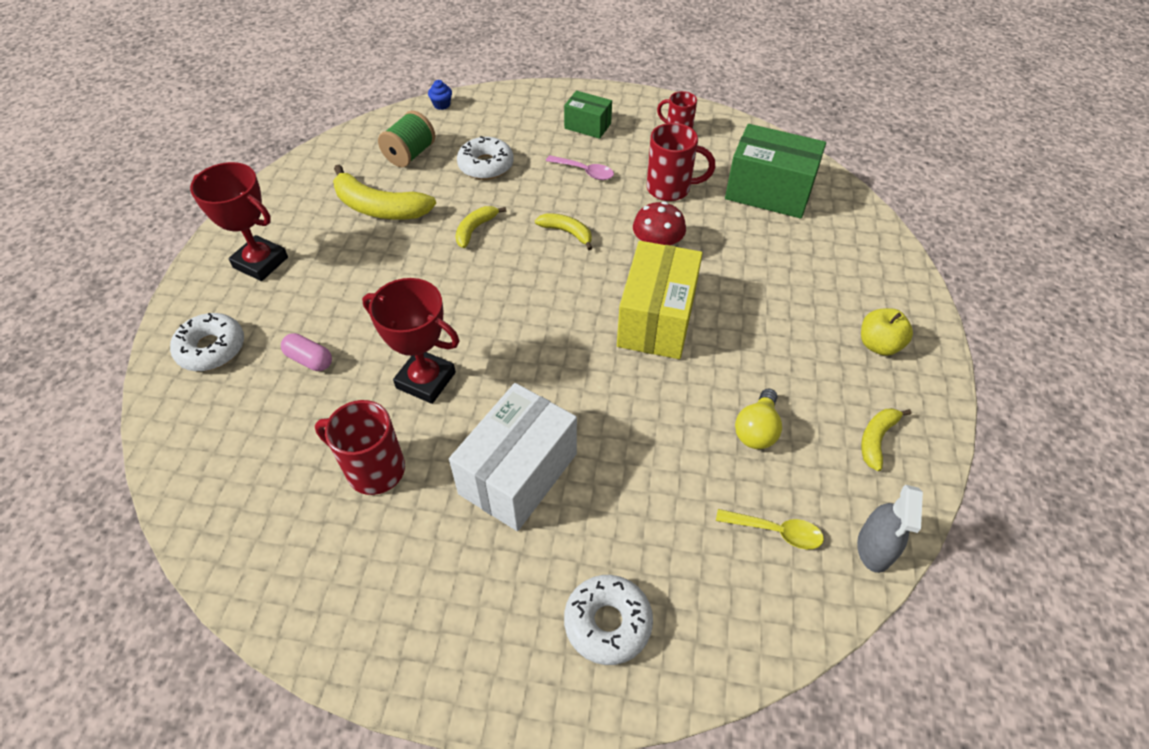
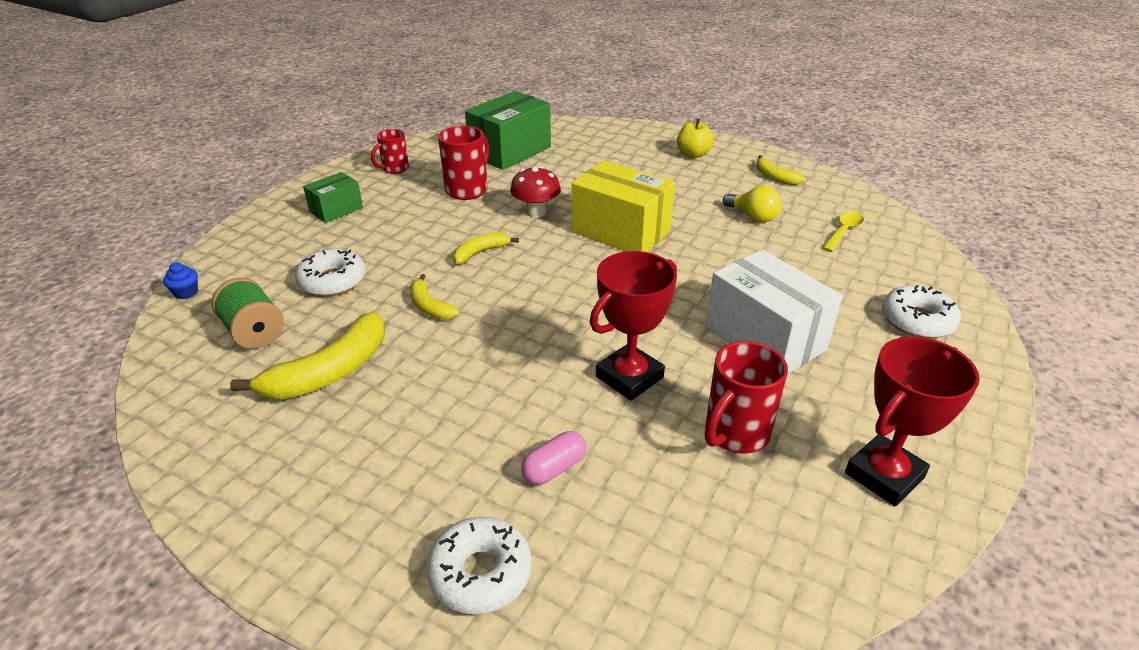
camera: 70 degrees left, 15 degrees down
(260, 262) = (341, 501): red trophy -> red trophy (884, 475)
(584, 172) = (403, 225): pink spoon -> none
(874, 547) = (861, 201): grey spray bottle -> none

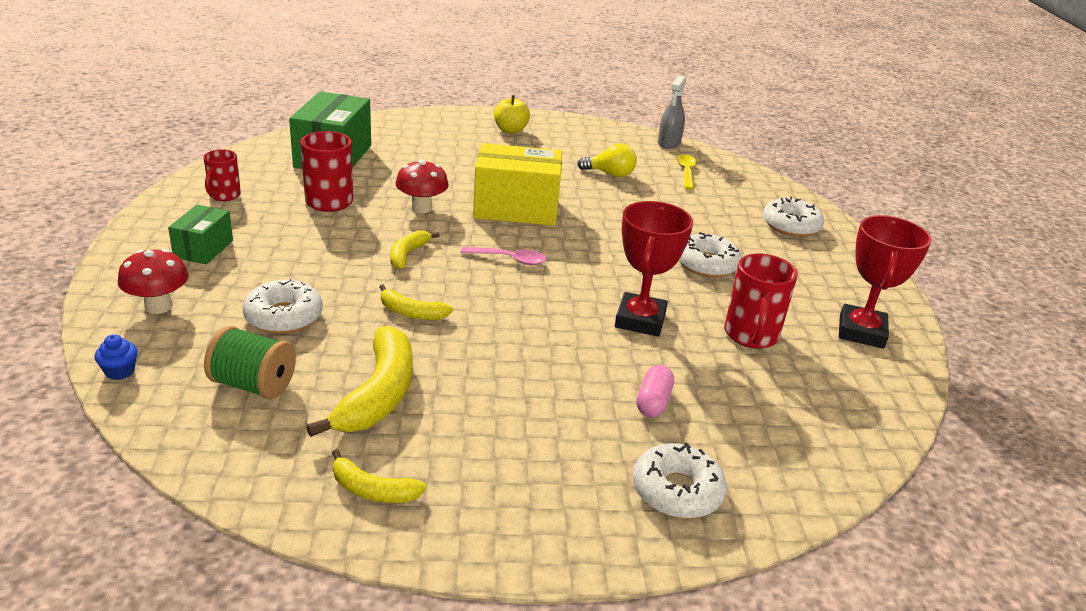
camera: 35 degrees left, 5 degrees down
(261, 248) = (158, 306): none -> red mushroom
(564, 280) = (510, 259): none -> pink spoon
(765, 338) = (706, 264): white box -> white donut
(774, 177) = (596, 138): yellow banana -> yellow banana (372, 490)
(855, 196) = (669, 143): none -> grey spray bottle

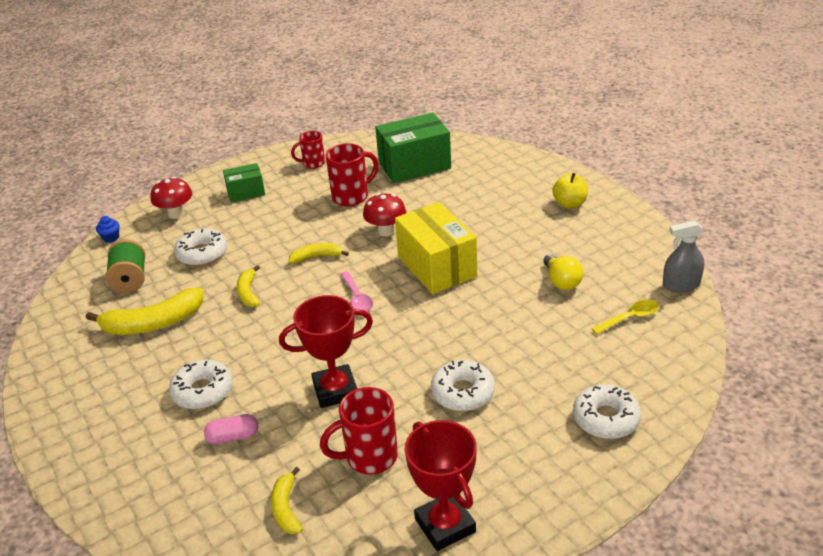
camera: 65 degrees right, 5 degrees up
(372, 490) = (68, 363): yellow banana -> yellow banana (286, 508)
(677, 491) = (141, 485): white donut -> white donut (202, 391)
(861, 332) = (445, 525): red trophy -> red trophy turned 75 degrees clockwise

